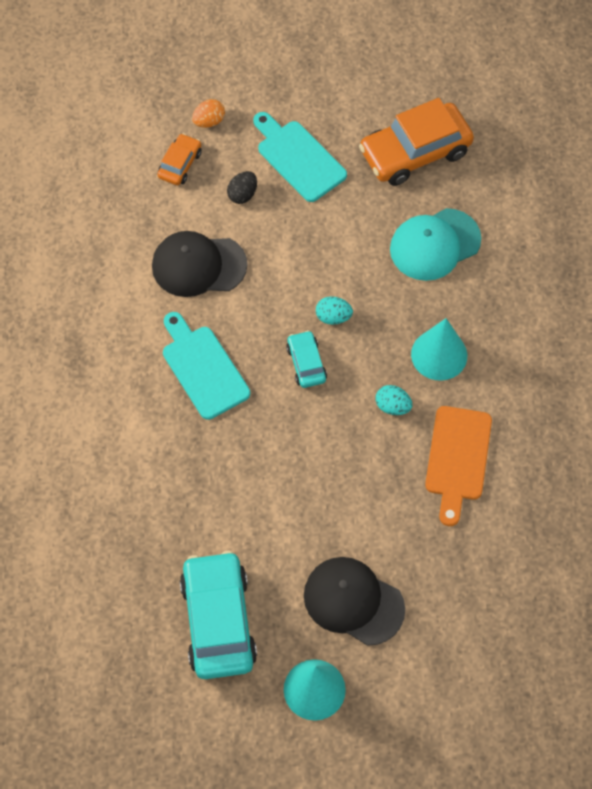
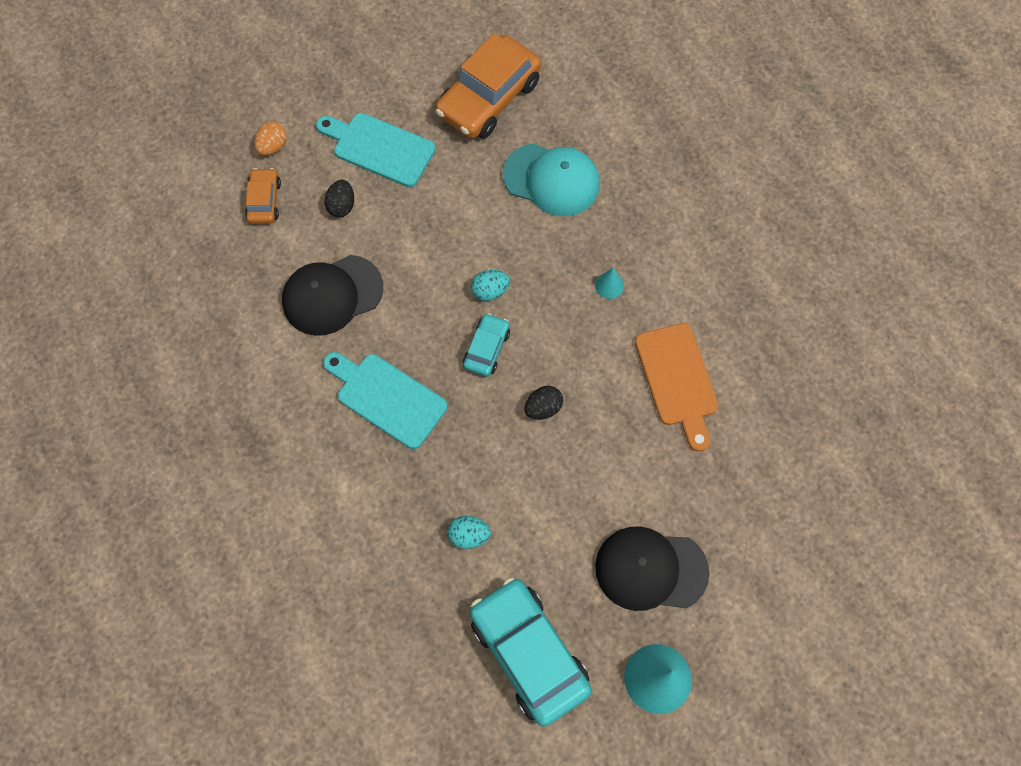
camera: 25 degrees left, 5 degrees up
(306, 363) = (486, 348): turquoise car -> turquoise car turned 60 degrees clockwise
(329, 432) = (543, 408): none -> black egg
(392, 406) = (591, 355): turquoise egg -> turquoise egg (469, 535)
(434, 244) = (551, 180): turquoise cap -> turquoise cap turned 105 degrees counterclockwise
(439, 355) = (609, 285): turquoise cone -> turquoise cone, size x0.49

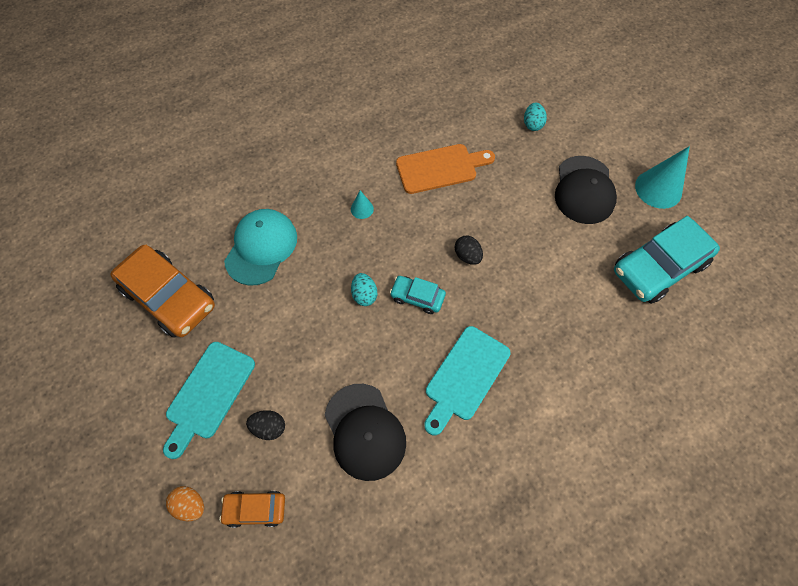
camera: 90 degrees left, 5 degrees down
(469, 535) = (577, 309): turquoise egg -> turquoise egg (532, 124)

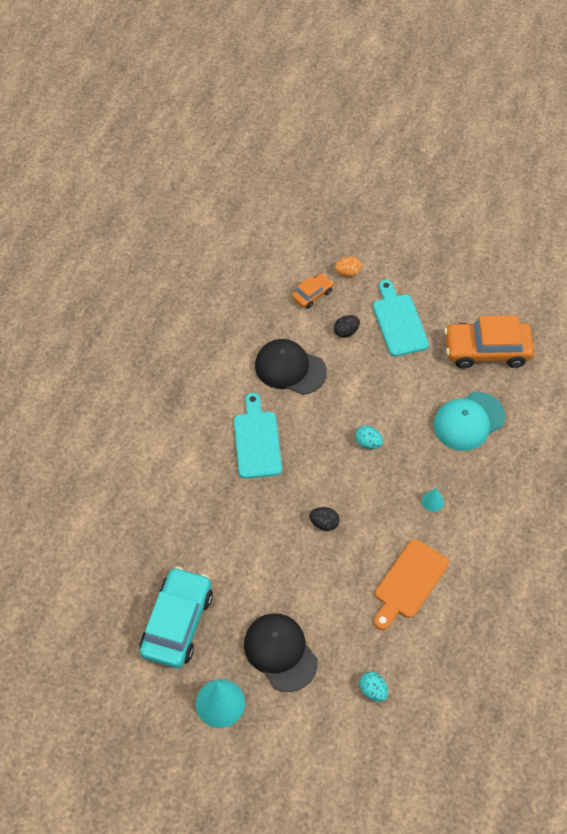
camera: 140 degrees right, 5 degrees down
(261, 248) = (468, 421): turquoise cap -> turquoise cap turned 75 degrees clockwise
(417, 297) = (332, 467): turquoise car -> none

